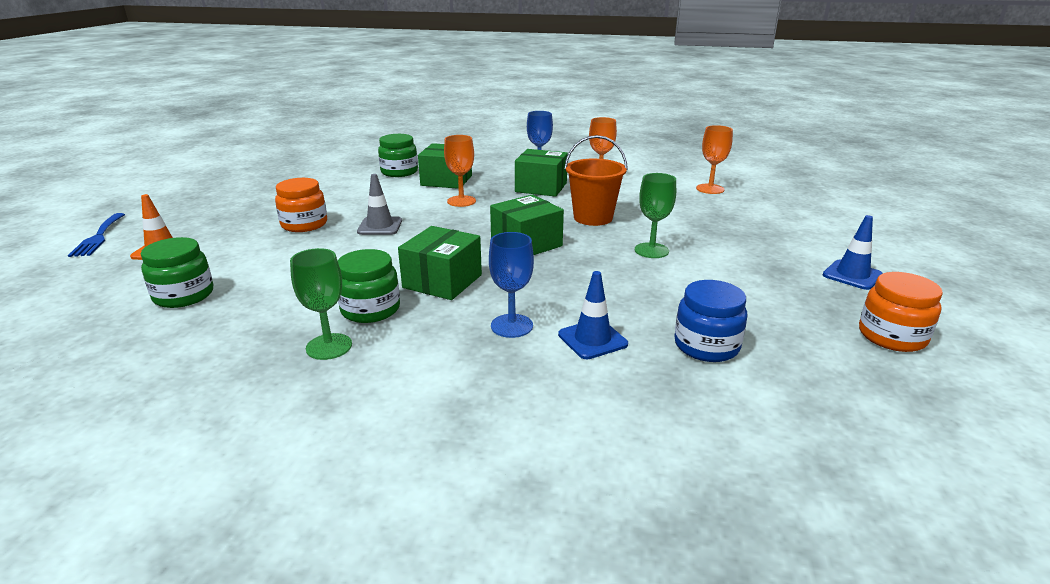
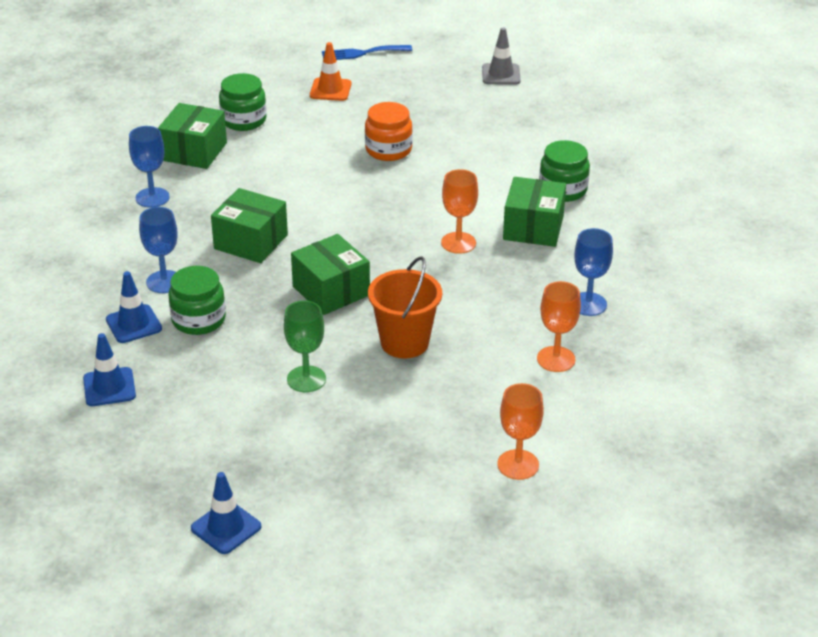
camera: 90 degrees right, 10 degrees up
(329, 346) = (152, 197): green goblet -> blue goblet
(370, 309) = (205, 209): green jar -> green jar (198, 320)
(380, 226) = (382, 195): grey traffic cone -> grey traffic cone (501, 74)
(541, 187) = (512, 304): green box -> green box (194, 151)
(706, 346) = (109, 387): blue jar -> blue traffic cone
(892, 336) = (97, 512): orange jar -> none

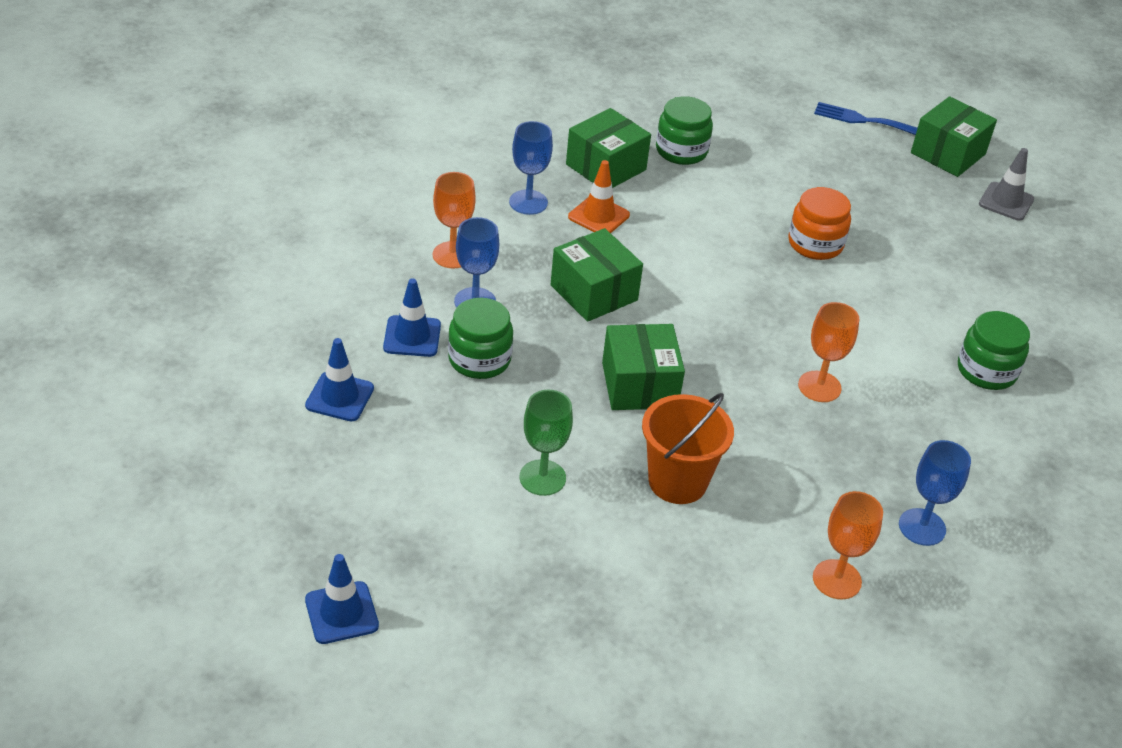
camera: 25 degrees right, 5 degrees up
(330, 90) = (798, 150): orange traffic cone -> orange traffic cone (598, 216)
(518, 465) = (703, 692): orange goblet -> orange goblet (452, 255)
(533, 228) = (919, 404): green box -> green box (948, 153)

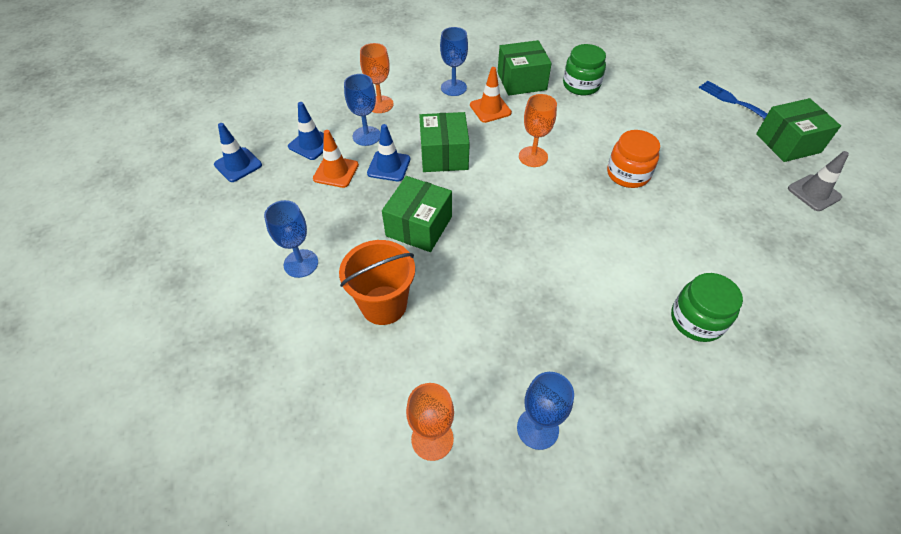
camera: 35 degrees right, 10 degrees up
(341, 613) = (105, 299): blue traffic cone -> blue traffic cone (389, 166)
(479, 359) = (336, 172): green jar -> orange traffic cone
(542, 478) = (301, 263): green goblet -> blue goblet
(819, 386) = (546, 278): orange goblet -> orange goblet (533, 157)

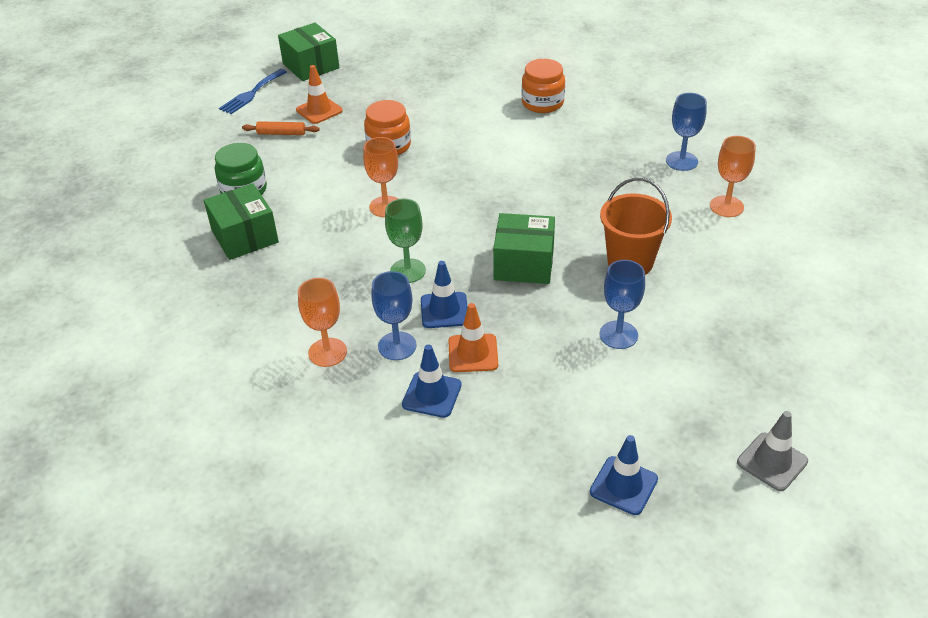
camera: 105 degrees left, 10 degrees down
(238, 165) = (501, 456): blue traffic cone -> blue traffic cone (623, 485)
(444, 155) = (408, 271): green box -> green goblet
(453, 88) = (272, 292): blue goblet -> none
(490, 109) = (310, 252): orange traffic cone -> orange traffic cone (319, 110)
(661, 112) = (281, 133): none -> orange rolling pin
(696, 320) = (542, 103): green jar -> orange jar
(814, 193) = (375, 55): grey traffic cone -> grey traffic cone (772, 462)

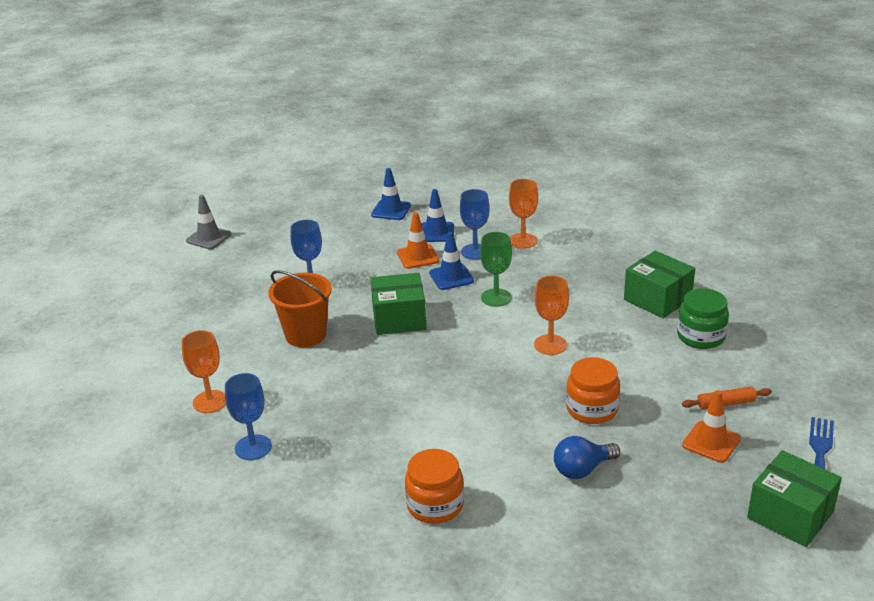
camera: 165 degrees right, 10 degrees down
(425, 108) = (582, 469): none -> blue light bulb
(623, 485) = (302, 215): blue traffic cone -> blue traffic cone (391, 210)

